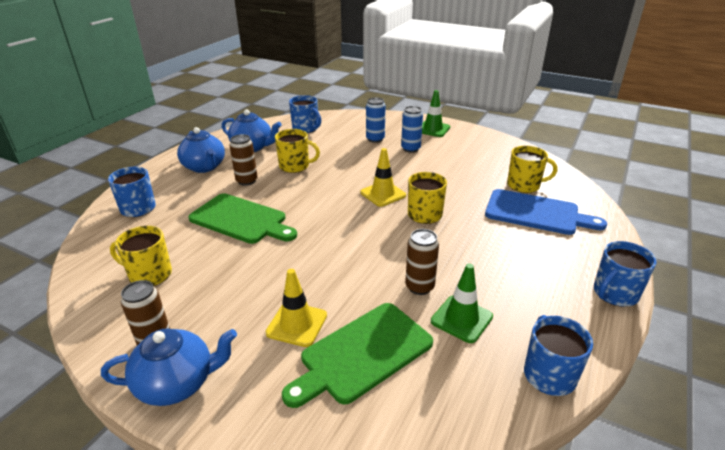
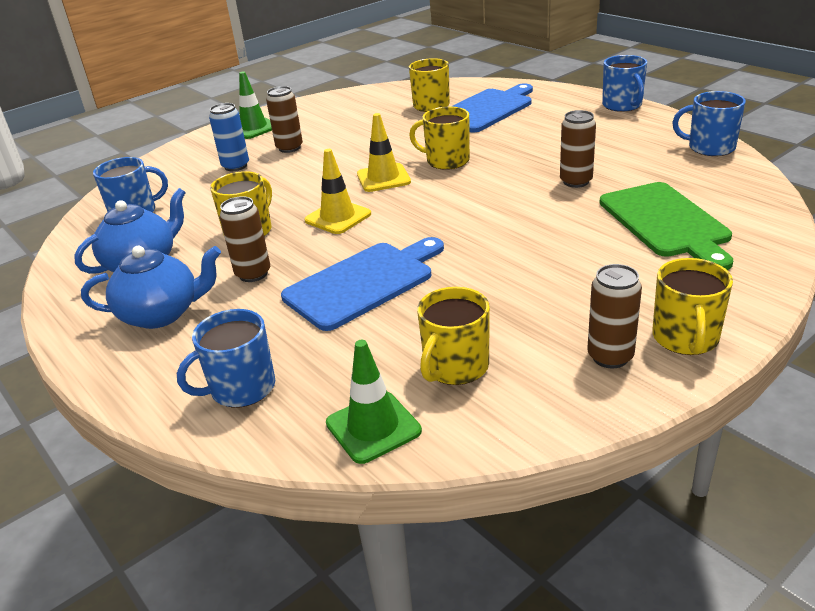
camera: 65 degrees left, 0 degrees up
(177, 383) = (685, 338): blue teapot -> yellow mug
(241, 220) = (364, 283): green cutting board -> blue cutting board
(297, 324) = (609, 255): yellow traffic cone -> yellow traffic cone (338, 217)
(410, 149) = (289, 148): blue can -> brown can
(461, 319) = (632, 169): green traffic cone -> green traffic cone (373, 427)

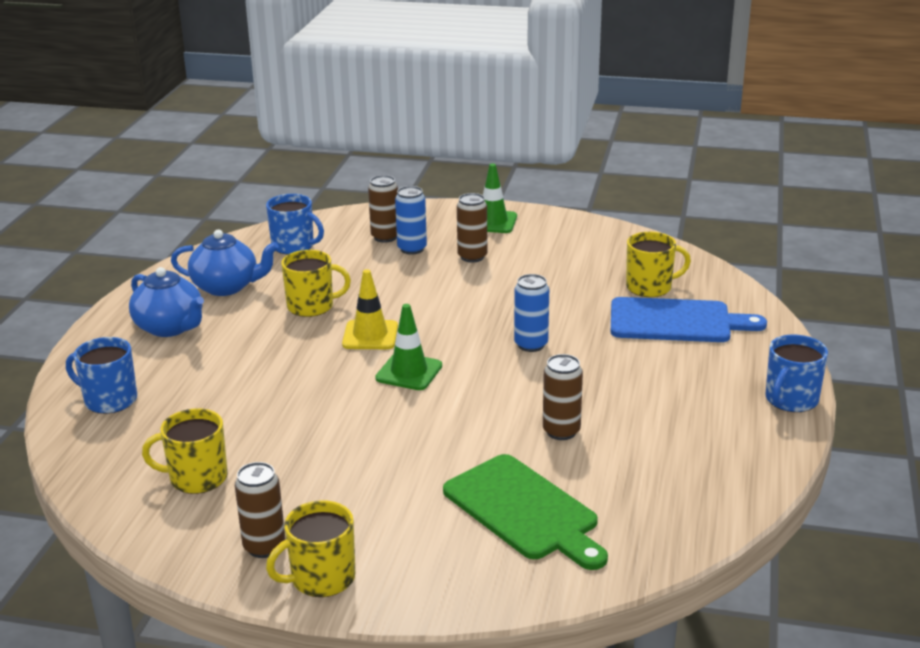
camera: 50 degrees right, 5 degrees down
(253, 274) = (251, 338): brown can -> brown can (385, 237)
(364, 283) = (278, 391): blue cutting board -> none
(373, 427) = (103, 471): green traffic cone -> green traffic cone (409, 372)
(383, 178) = (462, 327): yellow traffic cone -> none
(446, 161) = (531, 345): yellow mug -> blue can
(666, 222) = (524, 511): green cutting board -> green cutting board turned 75 degrees counterclockwise
(710, 147) = (737, 491): blue mug -> none

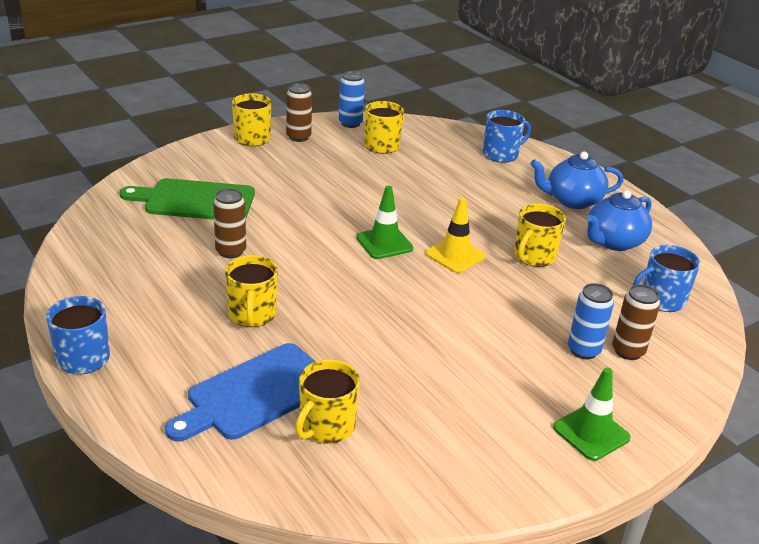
camera: 130 degrees right, 5 degrees up
(472, 257) = (525, 371): brown can -> none
(531, 345) = (340, 305): blue can -> blue can (350, 123)
(613, 369) = (252, 314): none -> yellow mug

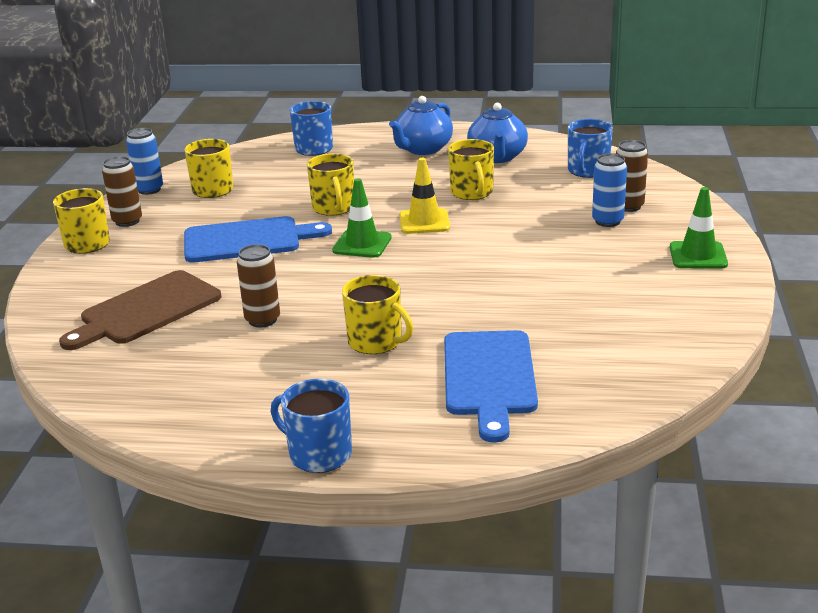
camera: 45 degrees left, 5 degrees down
(195, 200) = (146, 310): green cutting board -> brown cutting board
(326, 426) = (570, 359): yellow mug -> yellow mug (334, 208)
(330, 193) = (248, 240): none -> blue cutting board

